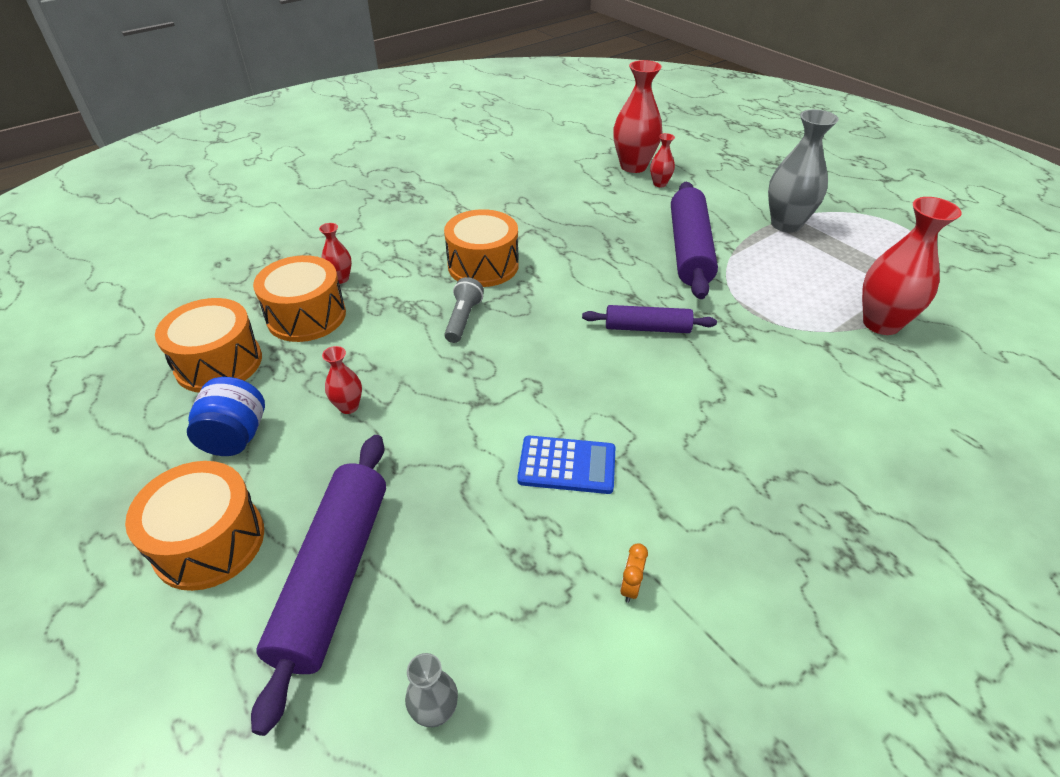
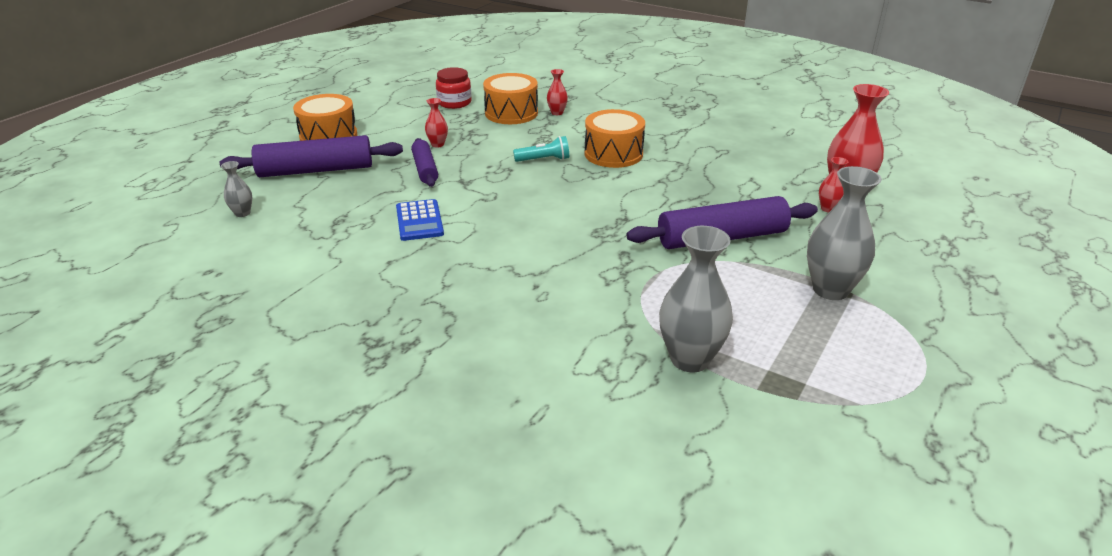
camera: 70 degrees right, 10 degrees down
(219, 363) = (454, 103): orange drum -> red jar
(235, 437) = (400, 122): blue jar -> none
(463, 319) = (544, 160): grey flashlight -> turquoise flashlight
(630, 587) = (328, 257): orange clock -> none
(647, 328) = (586, 231): purple rolling pin -> purple rolling pin (425, 169)
(881, 323) = (690, 359): red vase -> grey vase

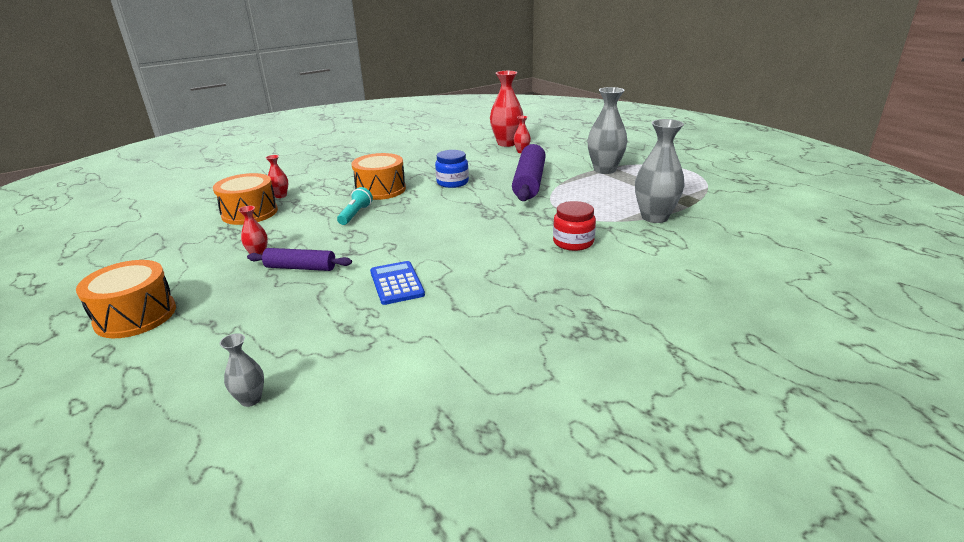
camera: 65 degrees left, 5 degrees down
(316, 170) = (211, 333): purple rolling pin -> none
(419, 221) = (396, 283): blue calculator -> blue calculator turned 120 degrees counterclockwise
(454, 103) = (181, 234): red jar -> red jar (573, 242)
(671, 188) = (452, 182): none -> blue jar

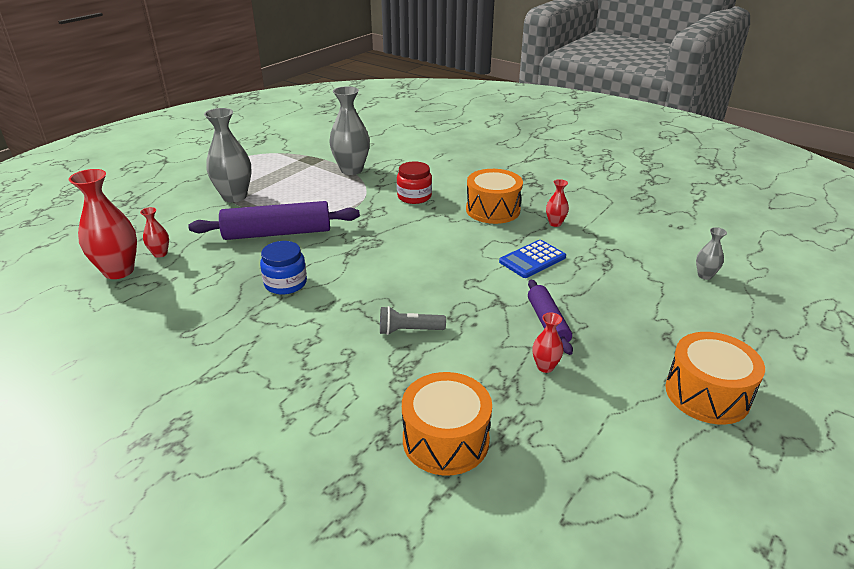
camera: 110 degrees left, 5 degrees up
(281, 196) = (371, 436): red vase -> red vase (555, 223)
(355, 214) = (408, 330): turquoise flashlight -> grey flashlight
(381, 190) = (322, 336): orange drum -> orange drum (493, 210)

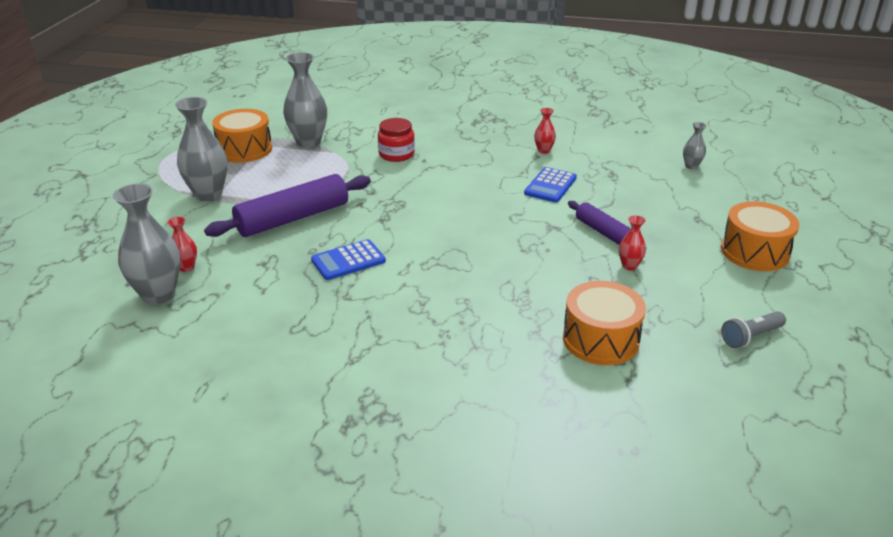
camera: 25 degrees left, 0 degrees up
(119, 271) = (158, 294): red vase -> grey vase
(285, 283) = (348, 261): blue jar -> blue calculator
(408, 330) = (498, 269): grey flashlight -> grey flashlight (750, 337)
(493, 210) = (480, 151): orange drum -> orange drum (245, 149)

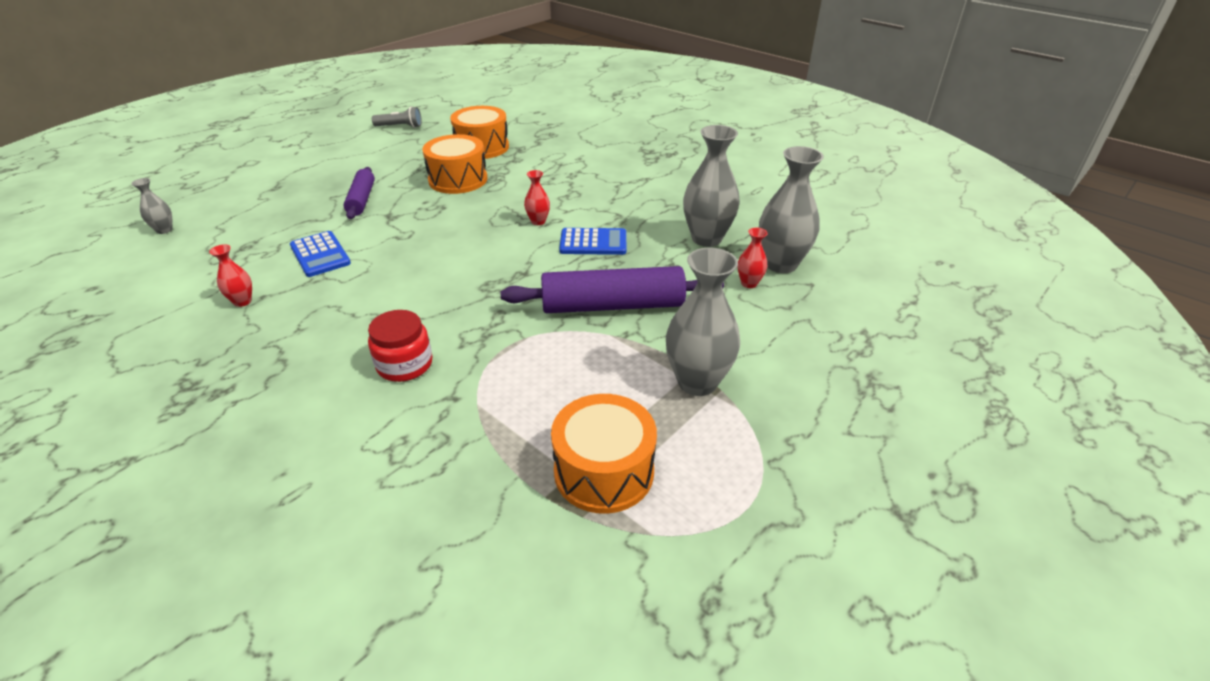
camera: 150 degrees left, 5 degrees up
(308, 142) = (493, 448): grey vase -> grey vase (706, 238)
(550, 186) = (320, 254): blue calculator -> blue calculator turned 90 degrees clockwise
(629, 266) = (390, 174): red vase -> red vase (538, 221)
(754, 252) = (295, 158): orange drum -> orange drum (458, 179)

